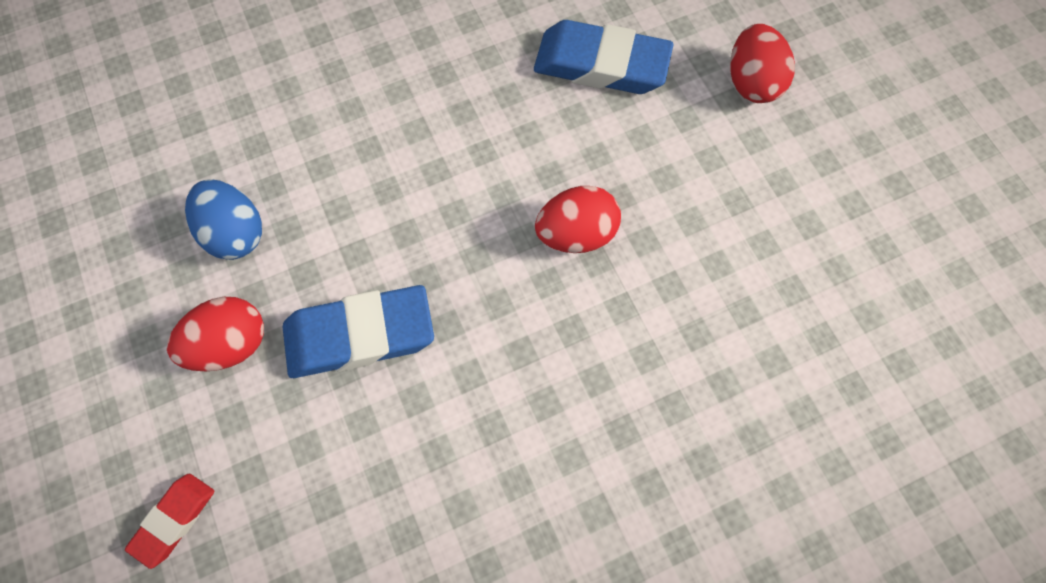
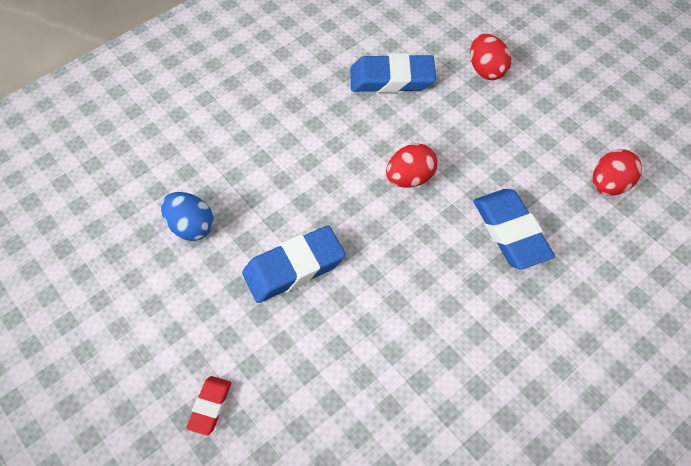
camera: 15 degrees left, 10 degrees down
(230, 344) = (211, 293): red egg -> red egg (609, 185)
(701, 361) = (510, 232): none -> blue eraser

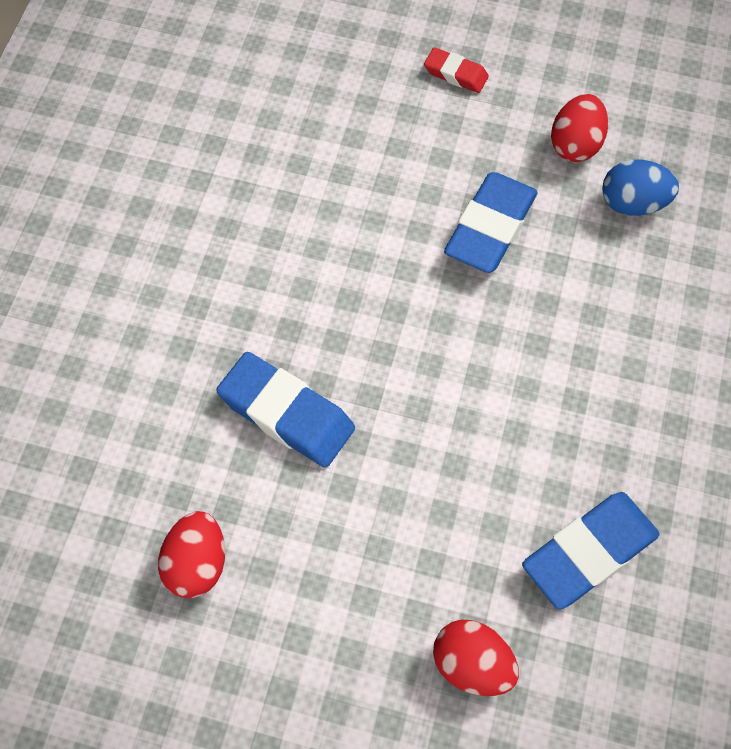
camera: 145 degrees right, 5 degrees up
(210, 406) = (455, 74): red eraser -> red eraser turned 45 degrees counterclockwise
(410, 178) = (450, 410): red egg -> red egg (575, 144)

